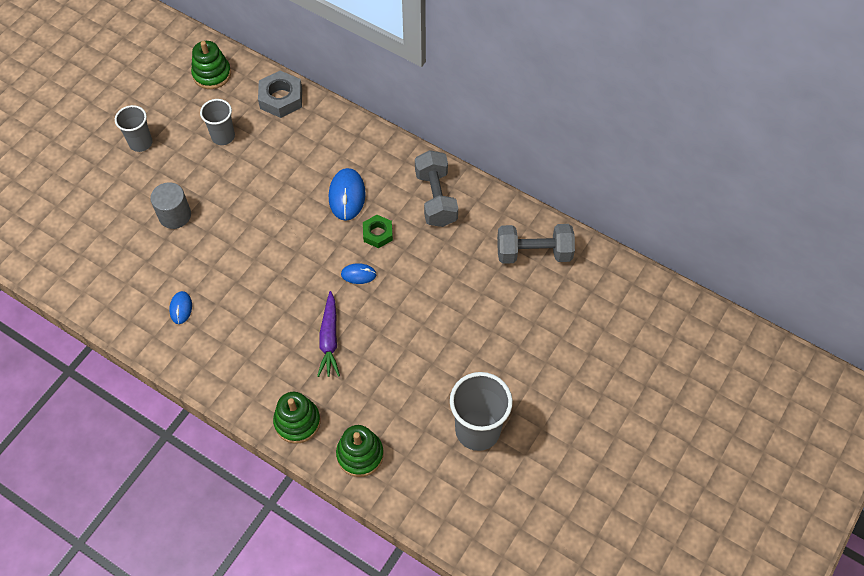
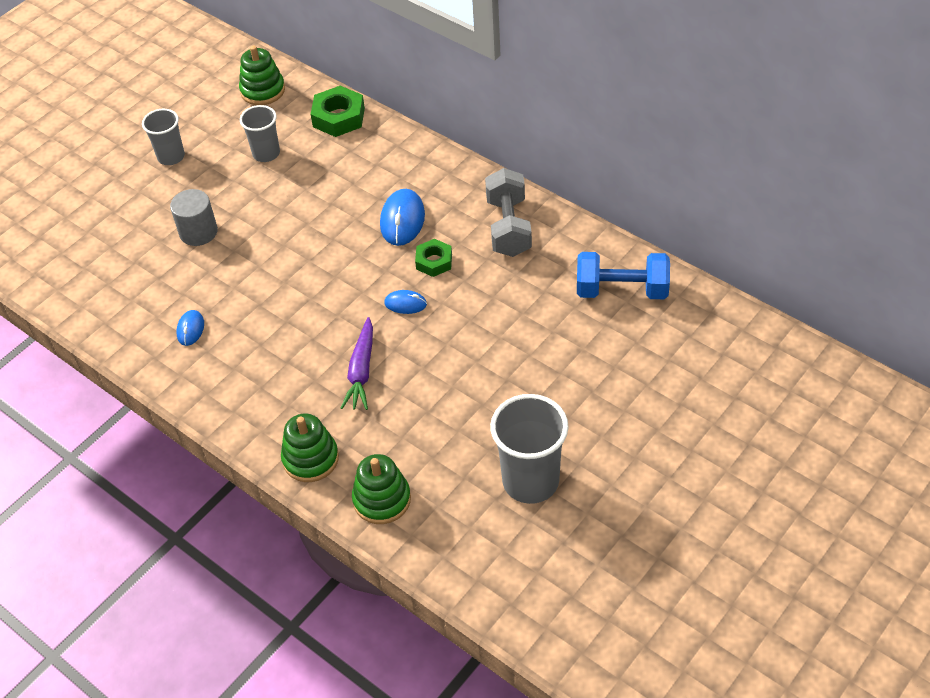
camera: 10 degrees right, 10 degrees down
(281, 98) = (339, 117): grey nut -> green nut
(534, 253) = (621, 290): grey dumbbell -> blue dumbbell

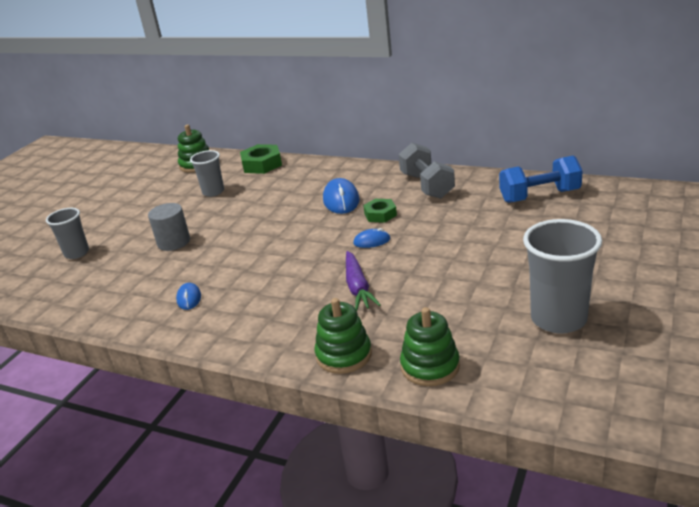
camera: 15 degrees left, 20 degrees down
(171, 157) = (135, 209): grey cup -> grey cup (77, 253)

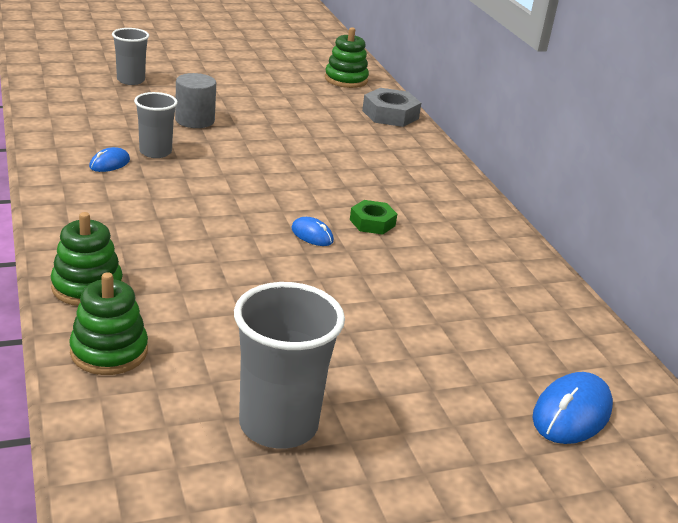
camera: 40 degrees right, 0 degrees up
(213, 192) = (305, 107): grey cup -> grey cup (155, 152)
(262, 164) = (390, 115): green nut -> grey nut
(341, 200) = (374, 187): blue mouse -> blue mouse (571, 413)
(358, 287) = (214, 255): purple carrot -> none
(427, 185) = (471, 235): grey dumbbell -> none
(539, 196) = (547, 330): blue dumbbell -> none

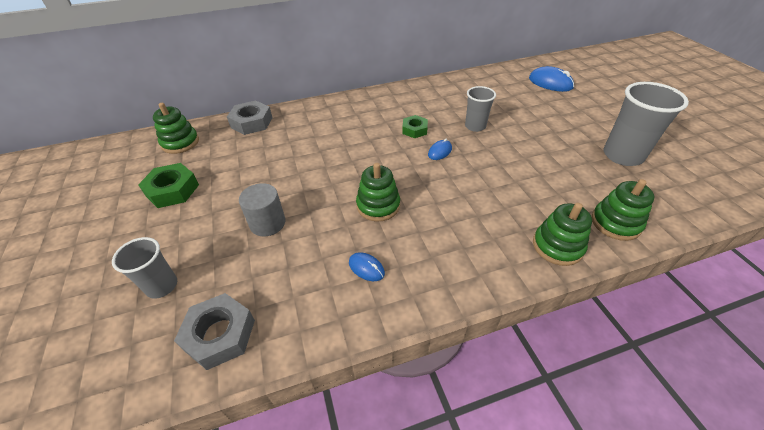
camera: 85 degrees left, 15 degrees up
(67, 101) = (219, 335): none -> grey nut
(155, 152) = (337, 240): grey cup -> grey cup (475, 126)
(204, 178) = (378, 205): none -> green stacking toy
(260, 79) = (172, 190): none -> green nut

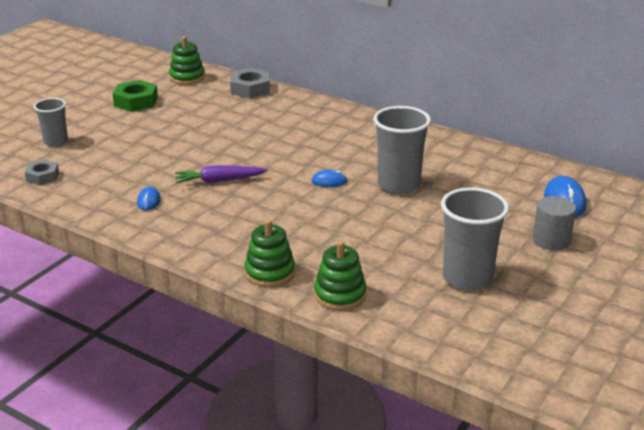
camera: 50 degrees right, 15 degrees down
(219, 335) = (42, 176): grey nut -> grey nut, size x0.65
(267, 223) = (147, 148): grey cylinder -> grey cylinder (551, 240)
(378, 205) = (219, 181): green stacking toy -> purple carrot
(414, 130) = (346, 158): green nut -> none
(475, 126) = (398, 185): grey cup -> grey cup, size x1.65

